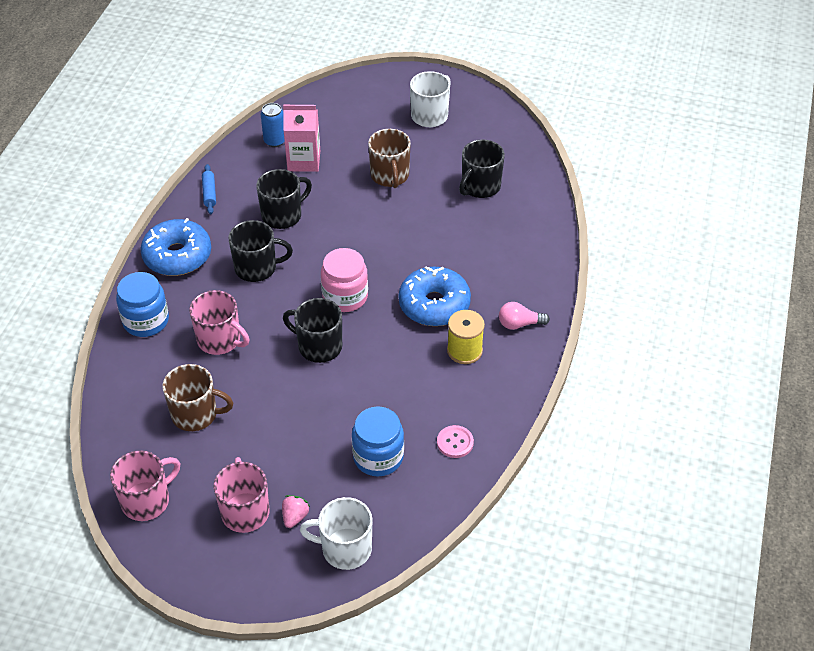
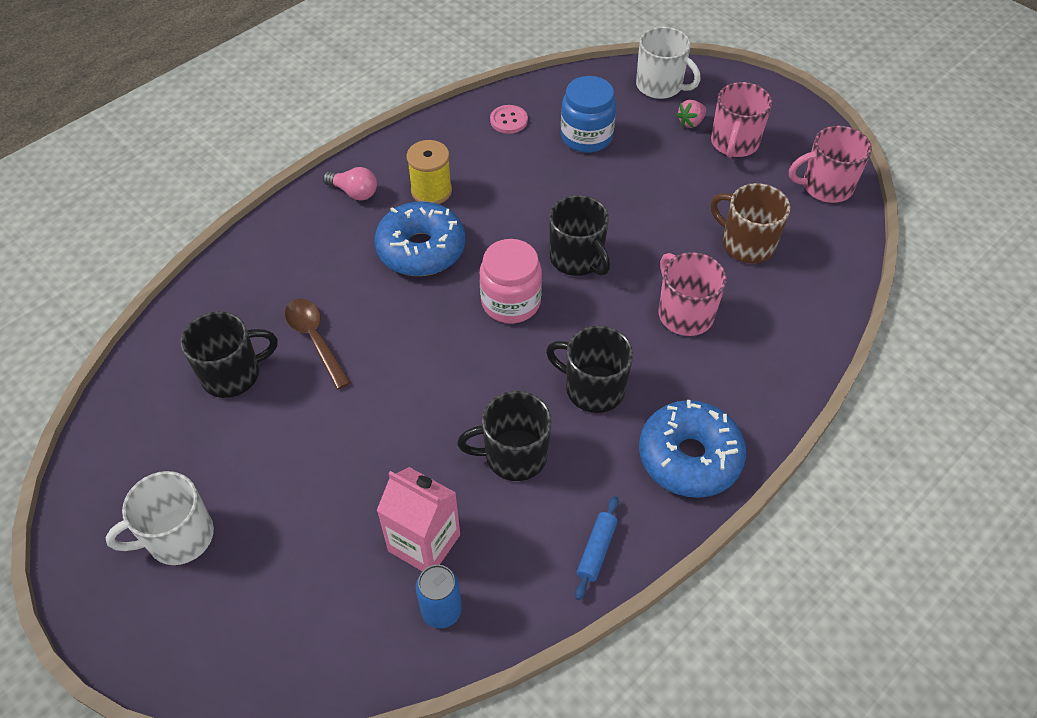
camera: 150 degrees left, 5 degrees up
(146, 321) = (765, 377): blue jar -> none
(390, 176) = (327, 450): brown mug -> none
(451, 223) = (315, 339): none -> brown spoon

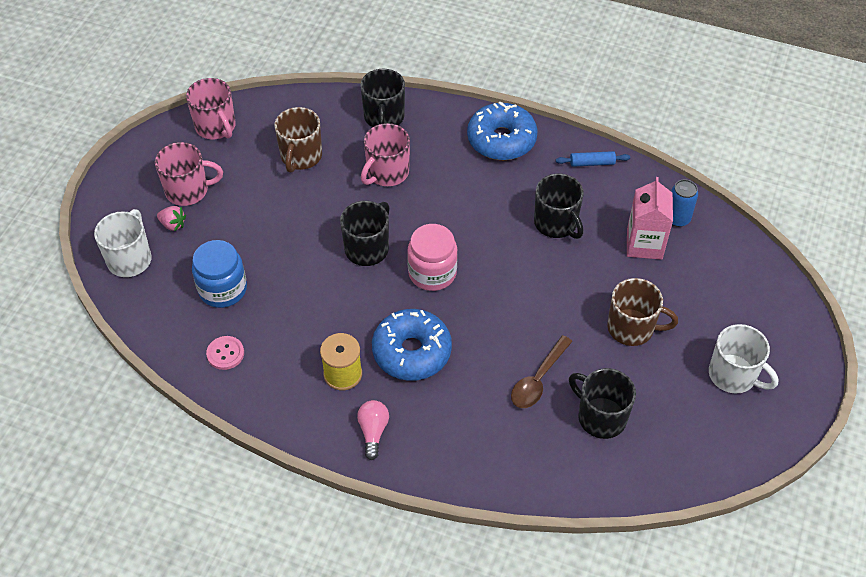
camera: 115 degrees left, 0 degrees up
(314, 461) = (632, 328): none -> brown mug
(593, 388) = (480, 201): black mug -> black mug (384, 117)

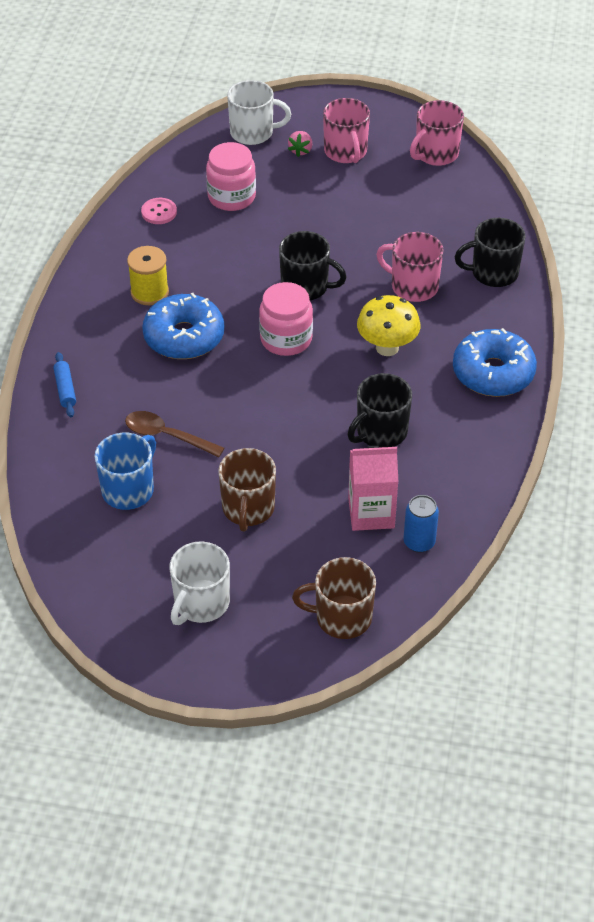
camera: 80 degrees right, 5 degrees down
(223, 289) = (231, 197): blue jar -> pink jar
(301, 156) = (415, 220): brown mug -> brown mug (341, 617)
(373, 431) = (89, 322): pink light bulb -> none
(458, 203) = (387, 347): none -> yellow mushroom
(592, 163) = (483, 456): blue rolling pin -> blue rolling pin (65, 389)
(600, 417) = (129, 489): black mug -> blue mug

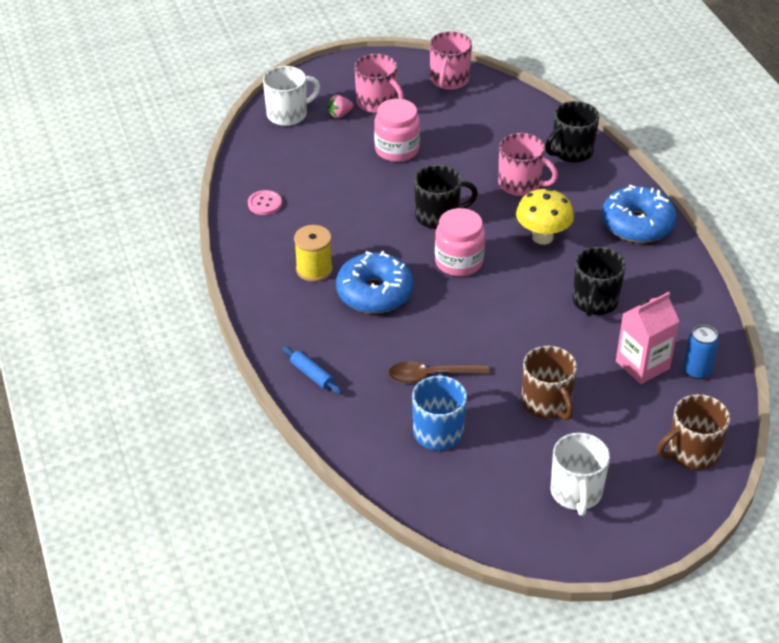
camera: 30 degrees left, 5 degrees down
(231, 197) = (315, 170): pink jar -> pink jar (396, 149)
(300, 150) = (340, 114): pink strawberry -> pink strawberry turned 75 degrees clockwise
(413, 286) = (521, 184): pink mug -> pink mug turned 150 degrees counterclockwise

